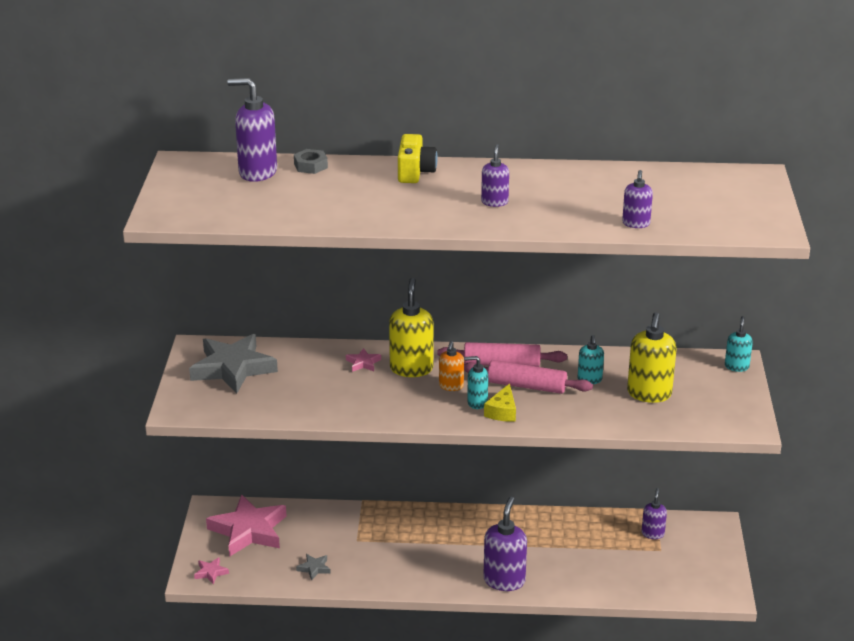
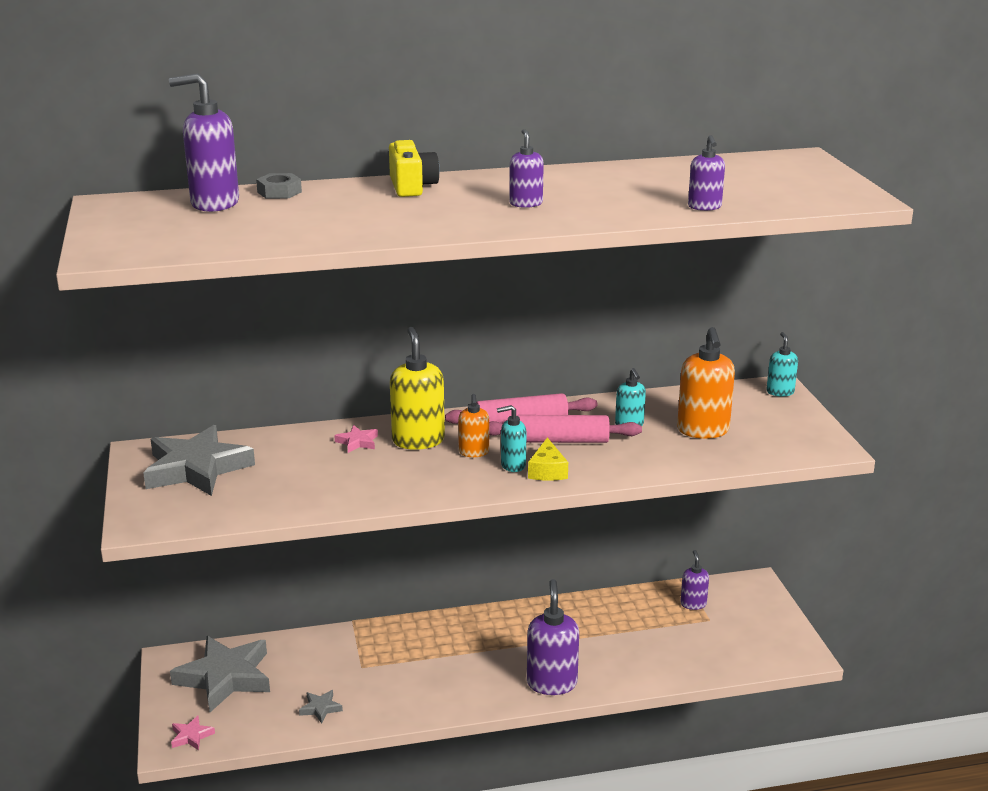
camera: 15 degrees left, 5 degrees down
(248, 530) = (225, 678): pink star -> grey star
(649, 394) = (703, 430): yellow soap dispenser -> orange soap dispenser

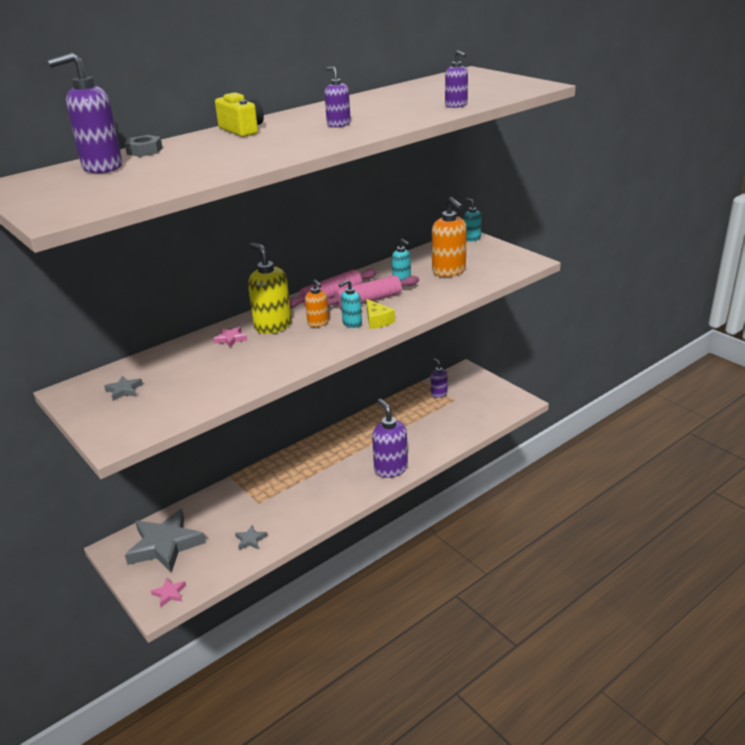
camera: 25 degrees left, 5 degrees up
(197, 468) = (124, 390): grey star -> grey star, size x0.41

